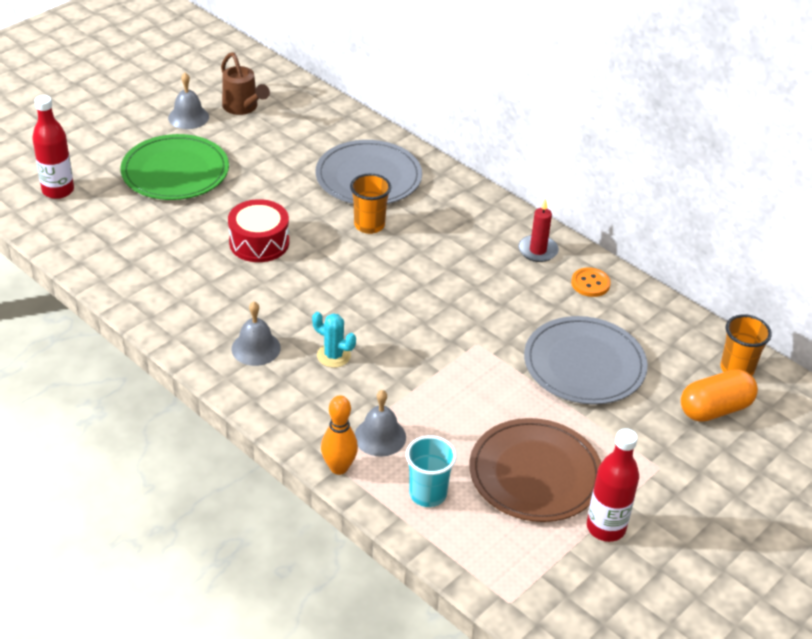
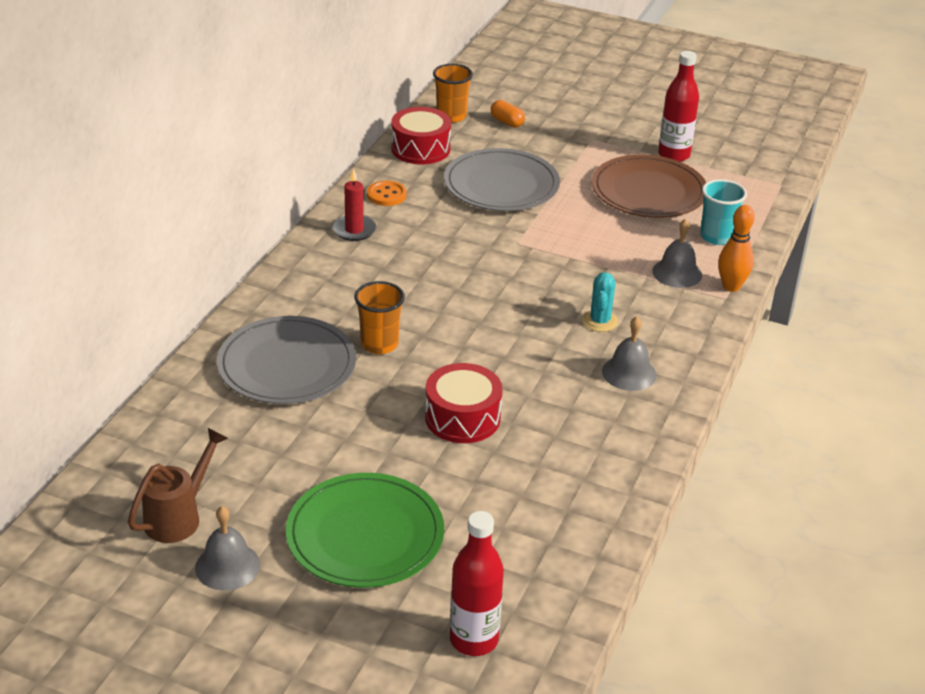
camera: 110 degrees left, 5 degrees down
(672, 328) = (420, 149): none -> red drum
(715, 409) = (507, 122): orange capsule -> orange capsule, size x0.57

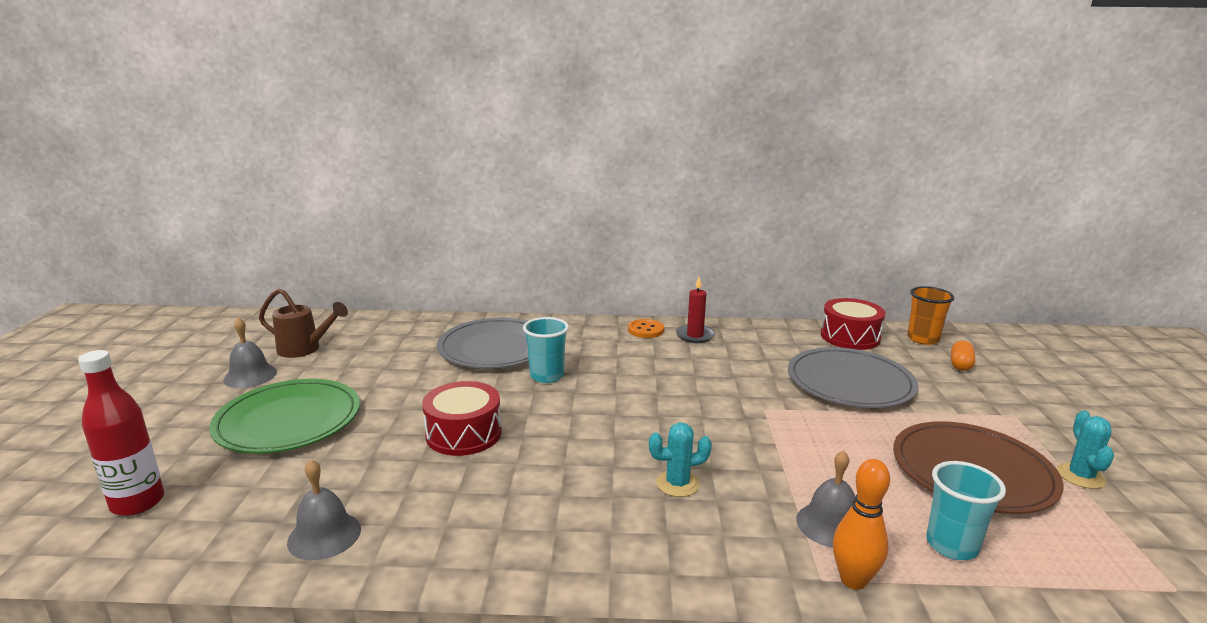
camera: 70 degrees right, 15 degrees down
(379, 344) = (547, 376): orange cup -> turquoise cup
(386, 195) = (760, 337): orange button -> orange button (645, 330)
(629, 373) = (596, 523): grey bell -> grey bell (324, 535)
(674, 155) = (1080, 476): red bottle -> turquoise cactus

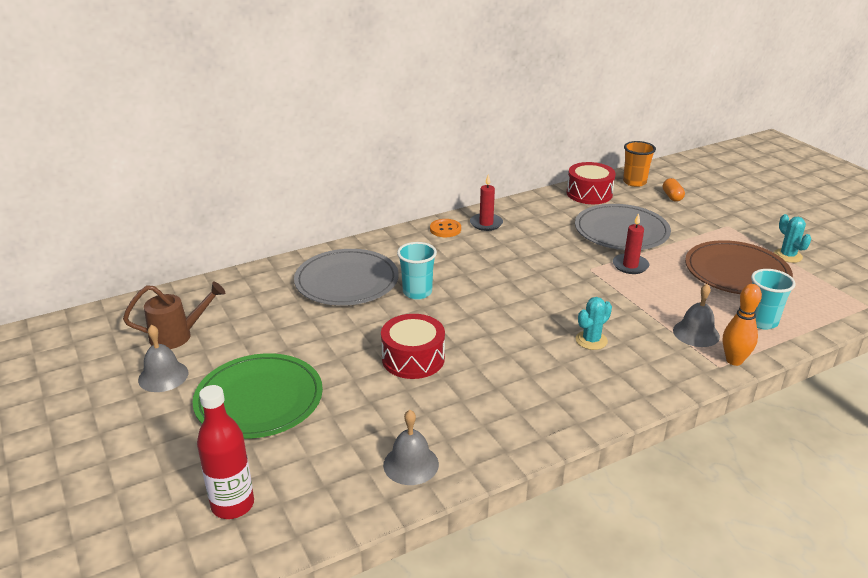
camera: 30 degrees left, 10 degrees up
(821, 420) = (630, 266): none -> red candle

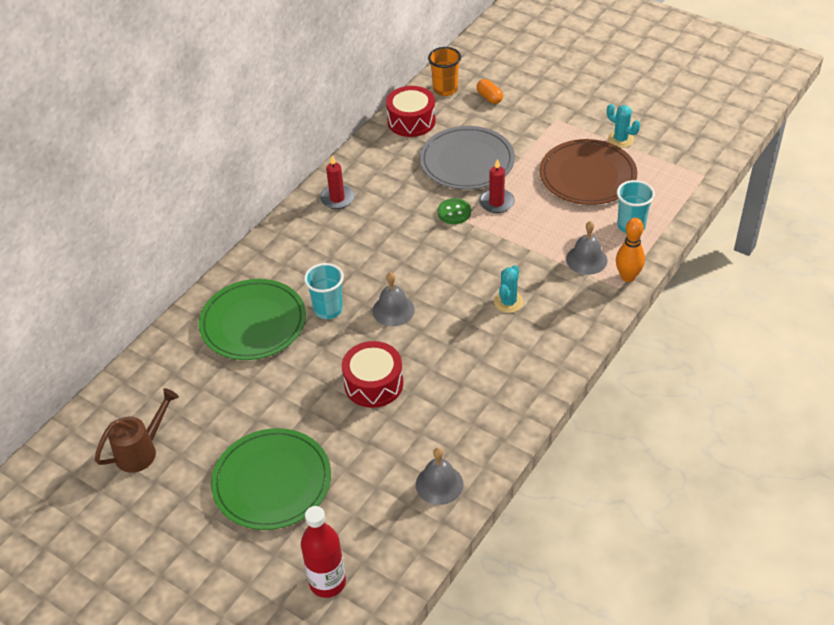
camera: 25 degrees left, 15 degrees up
(163, 376) = (166, 497): grey bell -> grey bell (393, 310)
(347, 281) = (253, 323): grey plate -> green plate
(445, 229) = (303, 221): orange button -> none
(584, 261) = (454, 212): none -> green button

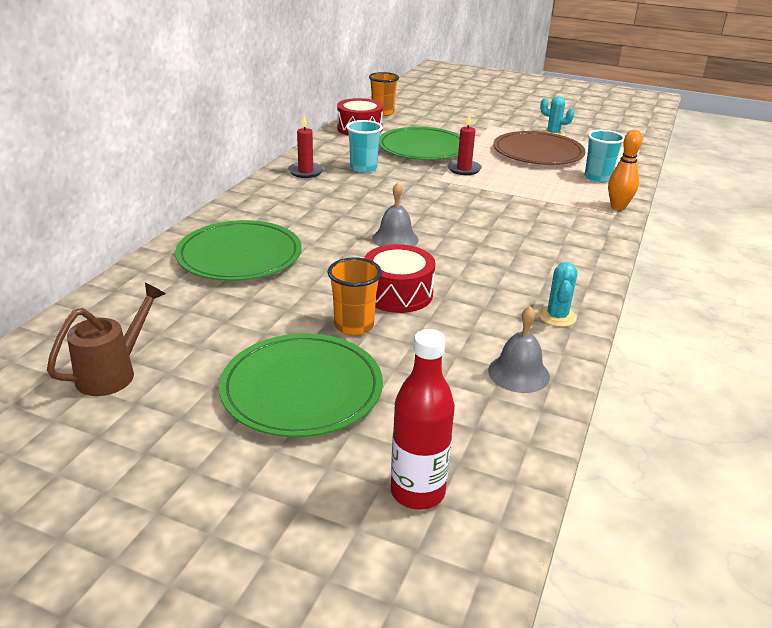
camera: 15 degrees left, 15 degrees down
(327, 419) = (354, 326): none -> orange cup
(328, 309) = (323, 242): turquoise cup -> turquoise cup (363, 168)
(454, 212) = (426, 176): green button -> none
(467, 161) = (422, 148): grey plate -> green plate
(489, 98) = (424, 116): orange capsule -> none
(508, 302) = (513, 228): turquoise cactus -> turquoise cactus (557, 316)
(586, 259) = (571, 198): grey bell -> none

